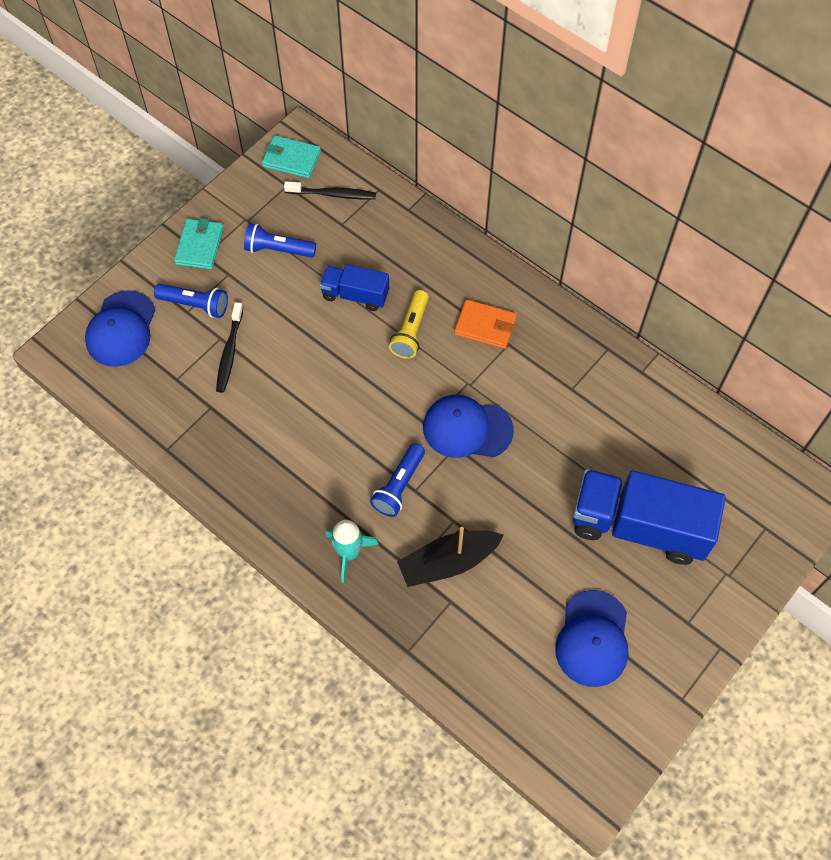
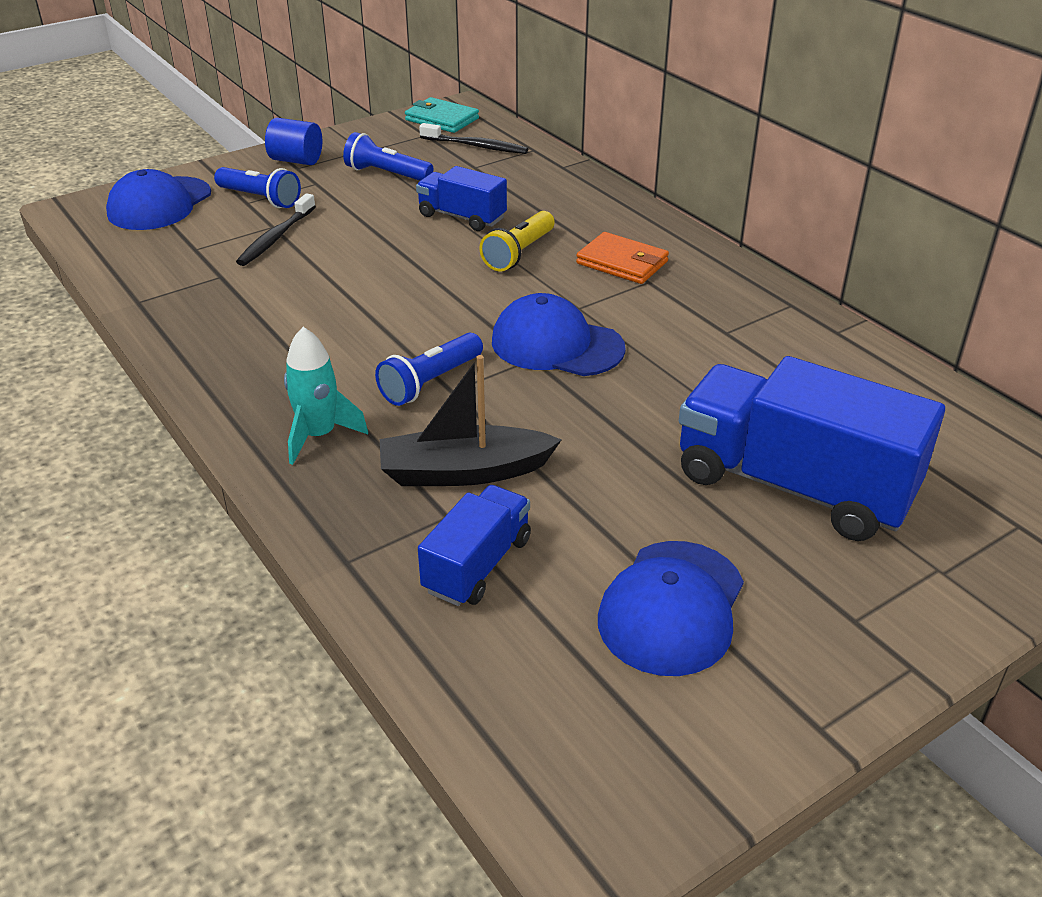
camera: 15 degrees right, 25 degrees down
(199, 246) = (296, 160): turquoise wallet -> blue cylinder
(480, 635) = (477, 565): none -> blue truck

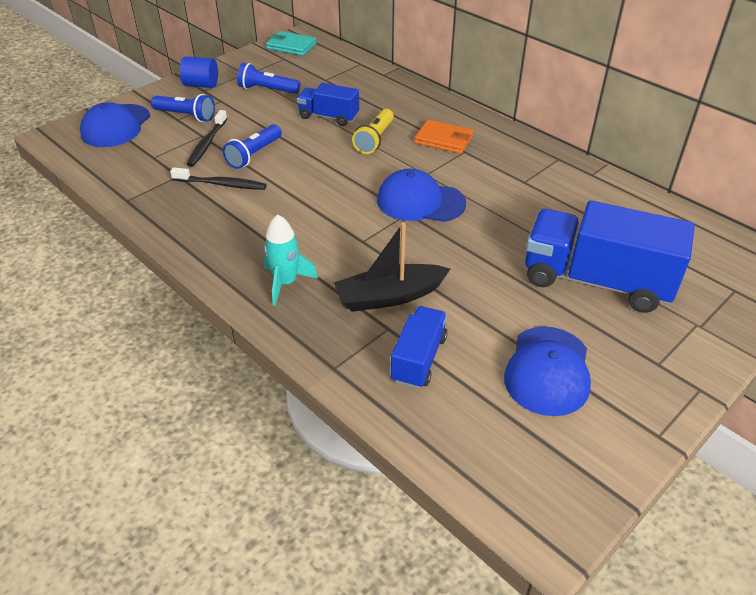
camera: 10 degrees left, 5 degrees up
(430, 382) = (346, 237): blue flashlight -> blue flashlight (254, 154)
(476, 146) = (321, 64): black toothbrush -> black toothbrush (222, 184)

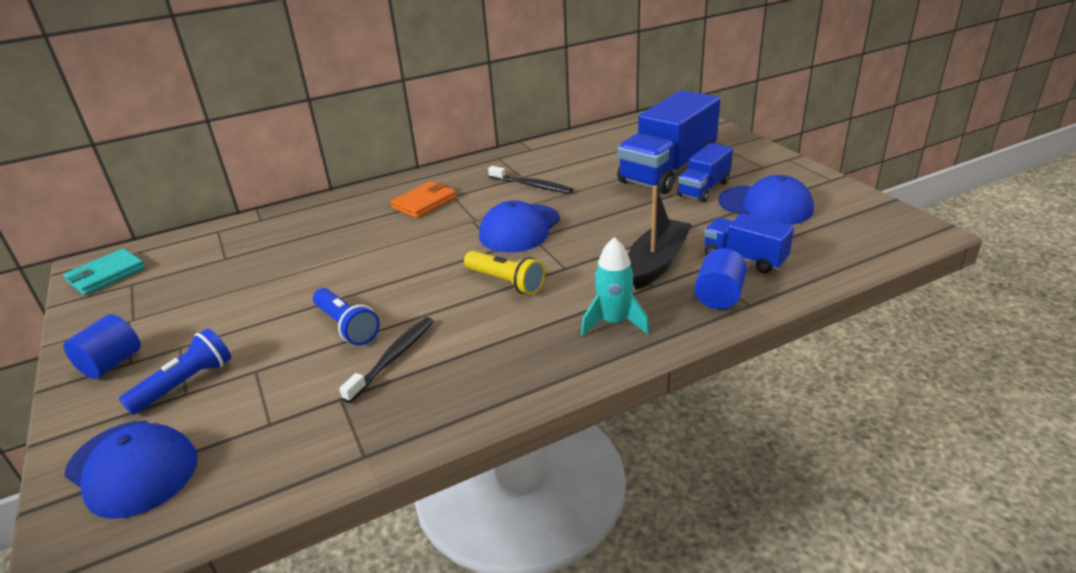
camera: 70 degrees left, 10 degrees down
(207, 144) = (283, 366): black toothbrush -> black toothbrush (532, 185)
(267, 90) = (198, 304): blue flashlight -> none
(329, 117) = (314, 264): blue truck -> blue truck (704, 189)
(342, 345) = (719, 296): none -> blue cylinder
(375, 139) = (389, 240): yellow flashlight -> yellow flashlight (505, 282)
(389, 296) = (657, 263): black boat -> black boat turned 150 degrees counterclockwise

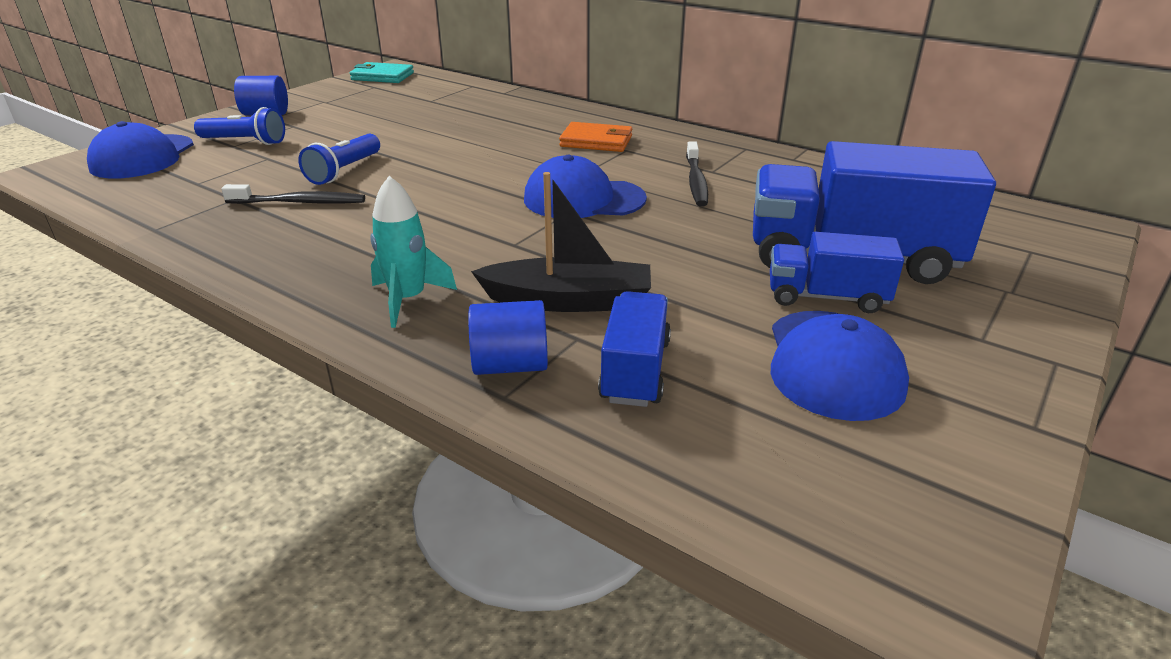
camera: 60 degrees right, 0 degrees up
(505, 282) = (461, 219): yellow flashlight -> none

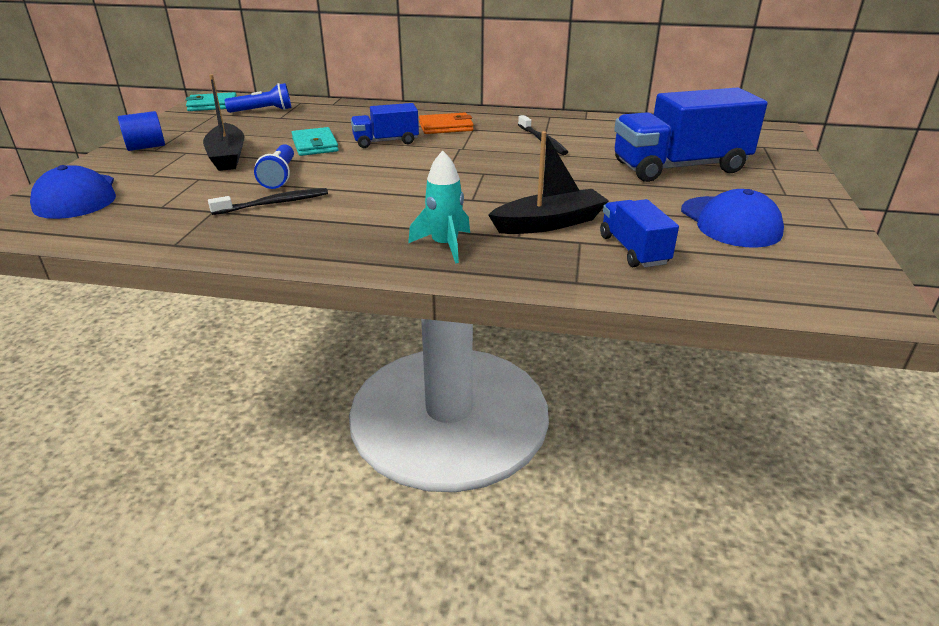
camera: 25 degrees left, 0 degrees up
(245, 142) = (159, 170): blue flashlight -> blue flashlight (263, 111)
(324, 138) = (227, 157): none -> black boat
(425, 139) = (315, 145): none -> turquoise wallet
(510, 365) = (559, 265): blue cylinder -> none
(583, 199) = (483, 164): blue cap -> none
(826, 297) = (690, 190): blue truck -> blue truck (386, 142)

